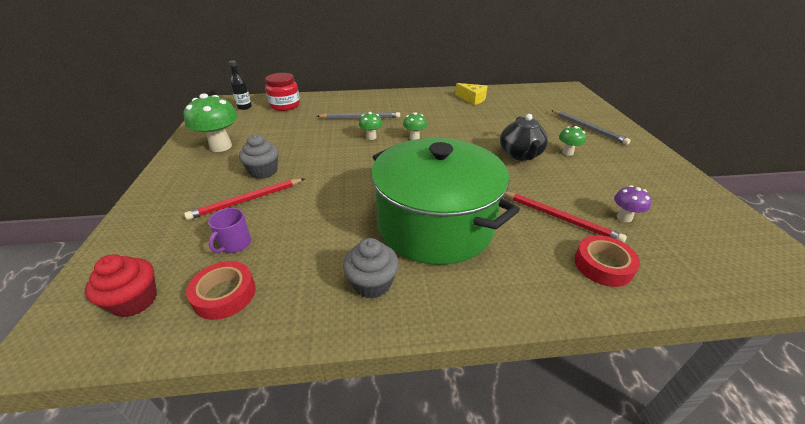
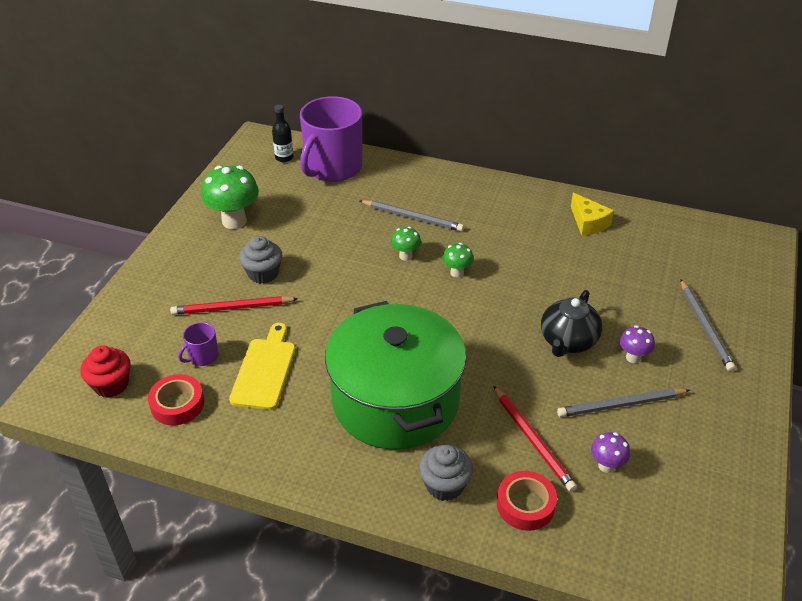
camera: 25 degrees right, 5 degrees up
(285, 105) = (333, 168): red jar -> purple mug
(303, 237) = (264, 370): none -> yellow cutting board
(372, 283) = (298, 440): grey cupcake -> grey cupcake (445, 485)
(567, 152) = (633, 357): green mushroom -> purple mushroom
(590, 179) = (621, 405): none -> grey pencil

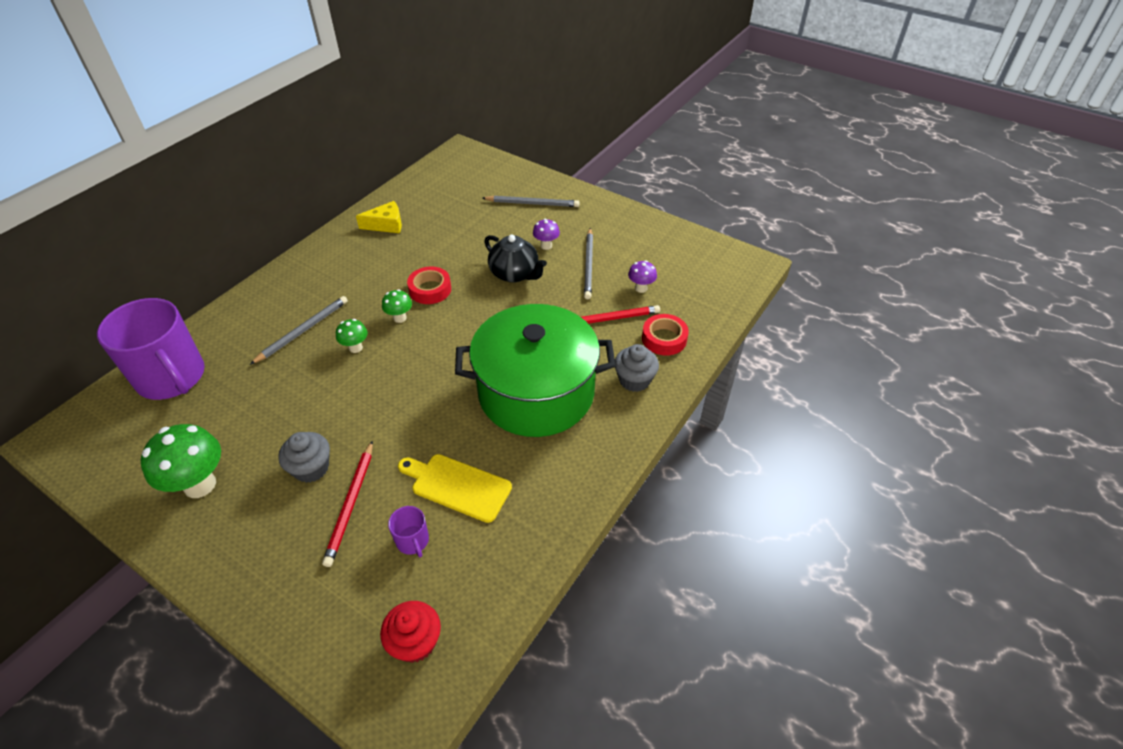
camera: 75 degrees left, 5 degrees up
(177, 404) = (473, 572): red tape -> red tape (430, 289)
(284, 158) = (115, 419): black bottle -> none

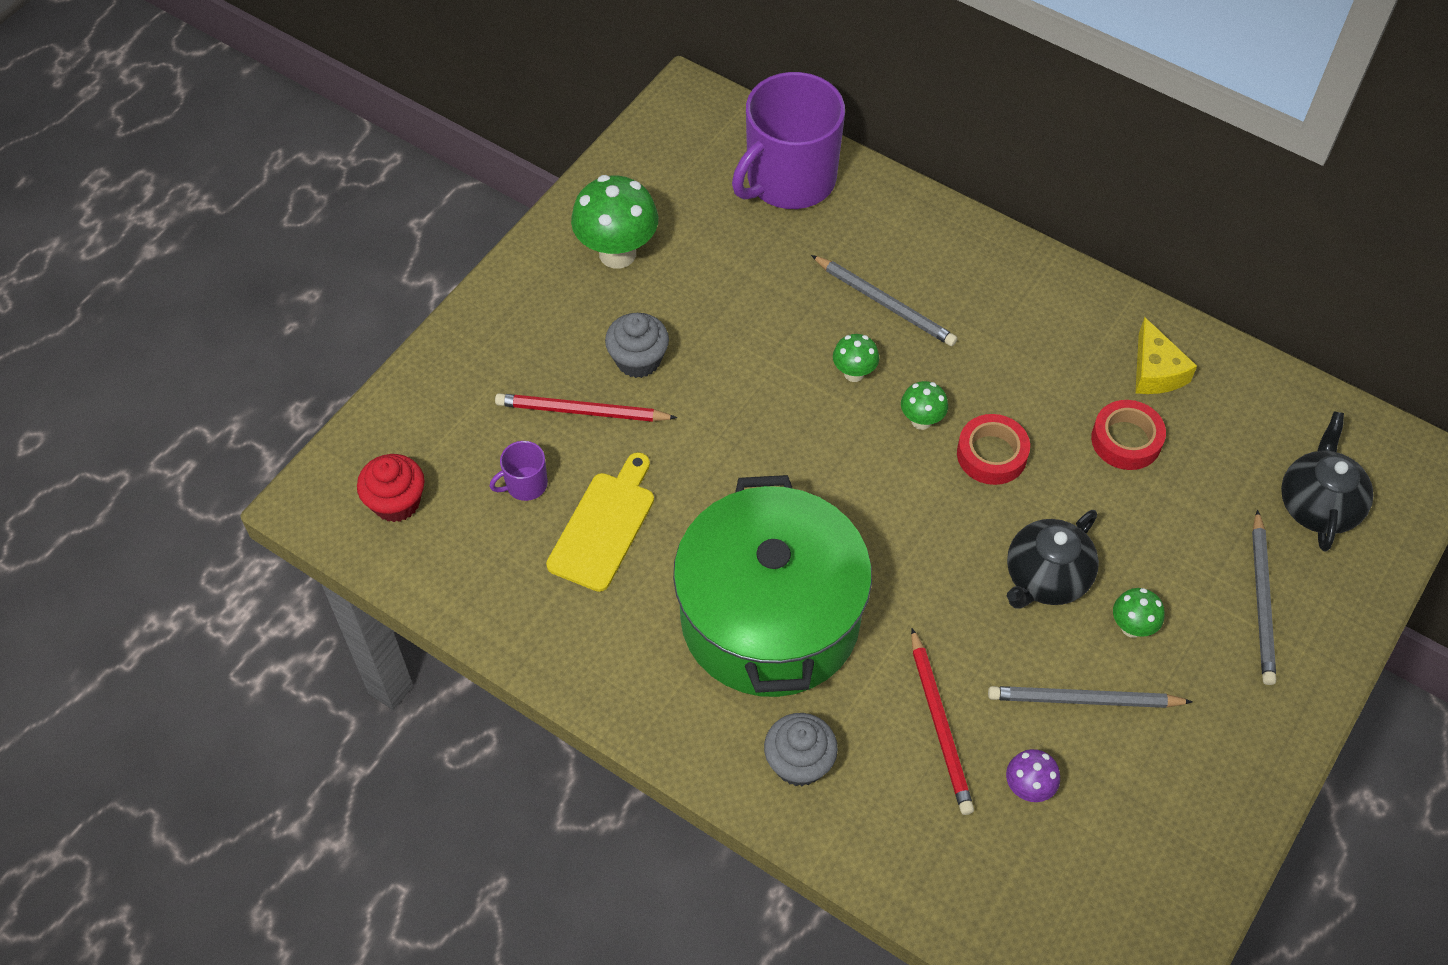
camera: 90 degrees right, 10 degrees up
(479, 182) = (1318, 505): none -> black teapot
(546, 246) = (1132, 627): purple mushroom -> green mushroom
(664, 339) = (897, 818): red tape -> red tape (1126, 440)

